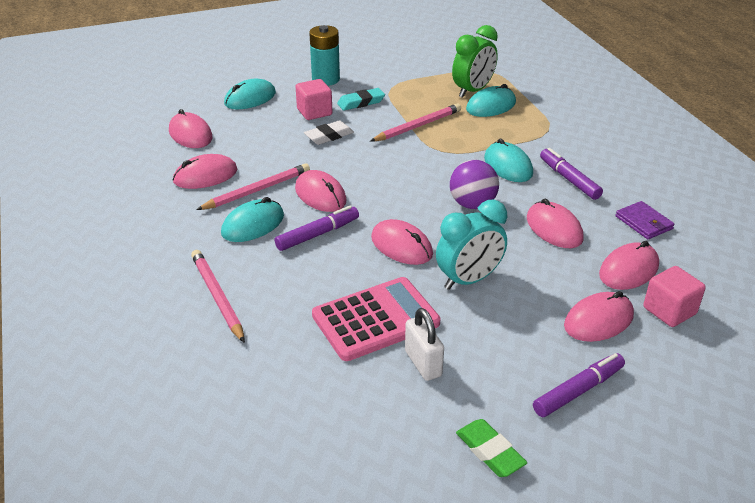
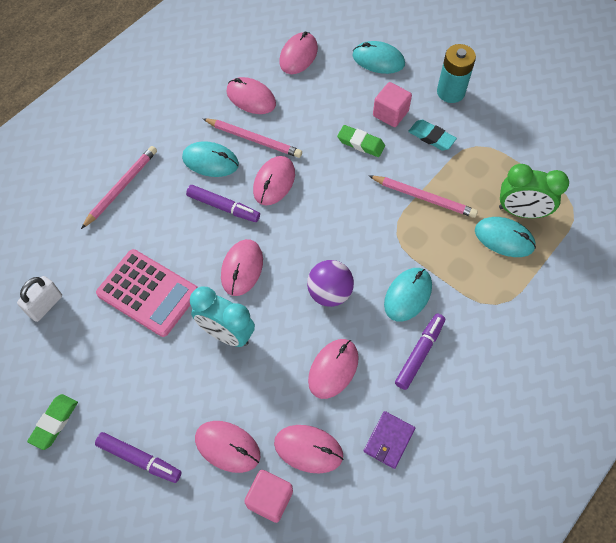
camera: 60 degrees right, 25 degrees up
(329, 136) = (361, 143): white eraser -> green eraser
(423, 363) = (118, 344): white padlock -> white padlock (45, 305)

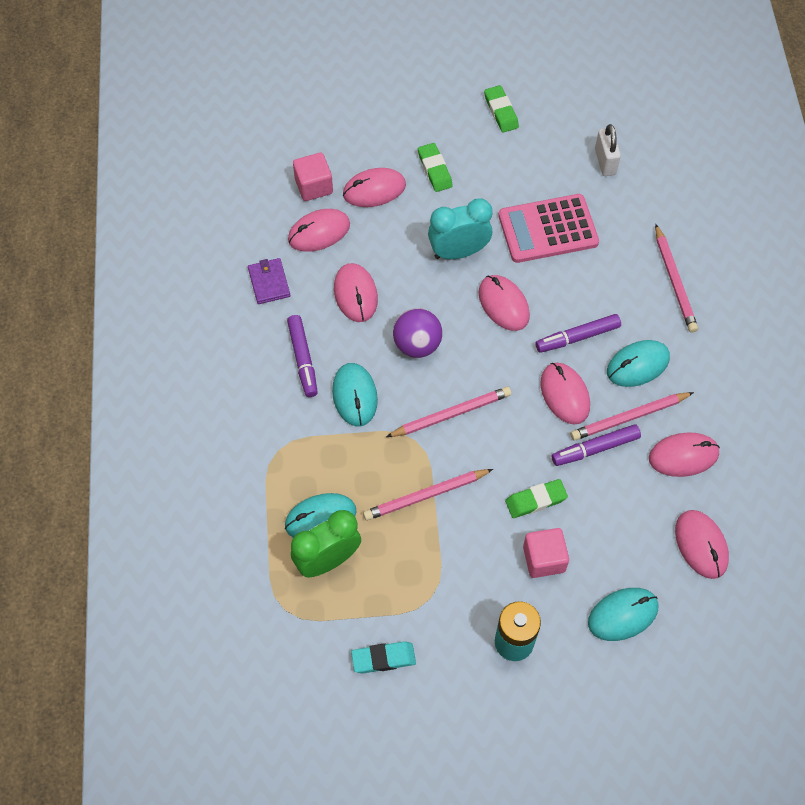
camera: 135 degrees right, 0 degrees up
(139, 459) = (422, 138): purple marker -> purple marker (595, 448)
(164, 419) = (435, 170): none -> green eraser
(356, 230) = (451, 414): none -> pink pencil
(431, 137) = (480, 568): turquoise eraser -> turquoise eraser (383, 658)

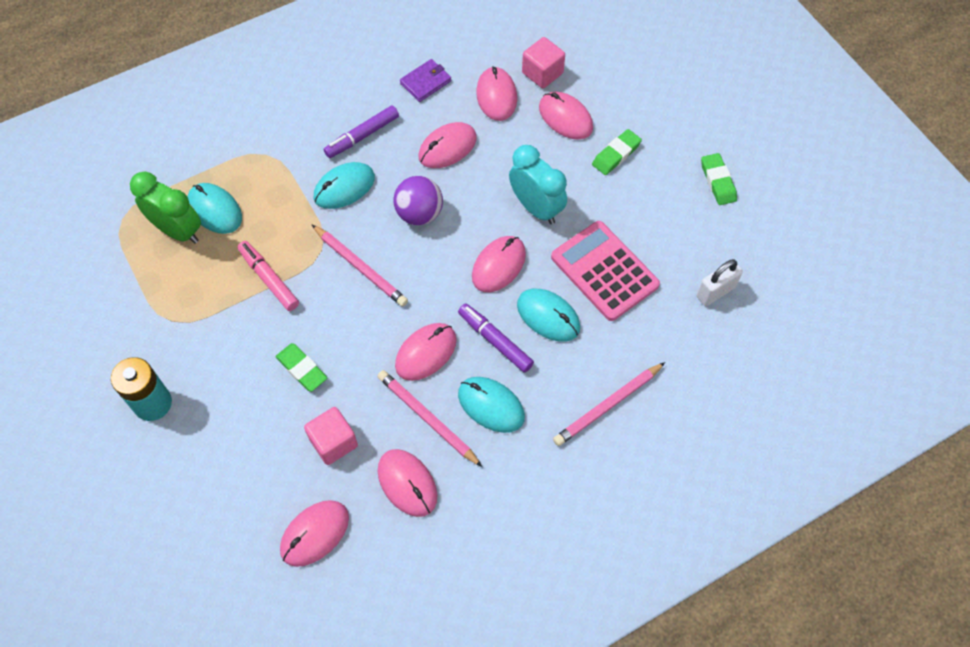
camera: 65 degrees right, 0 degrees up
(319, 232) = (496, 96): pink mouse -> pink mouse turned 45 degrees clockwise
(383, 658) = (102, 307): turquoise eraser -> none
(425, 496) = (269, 279): pink pencil -> pink marker
(501, 111) = (718, 181): green eraser -> green eraser turned 60 degrees counterclockwise
(544, 559) = (244, 398): pink cube -> pink cube (333, 442)
(595, 448) = (379, 400): purple marker -> none
(623, 615) = (212, 487): turquoise mouse -> turquoise mouse (548, 316)

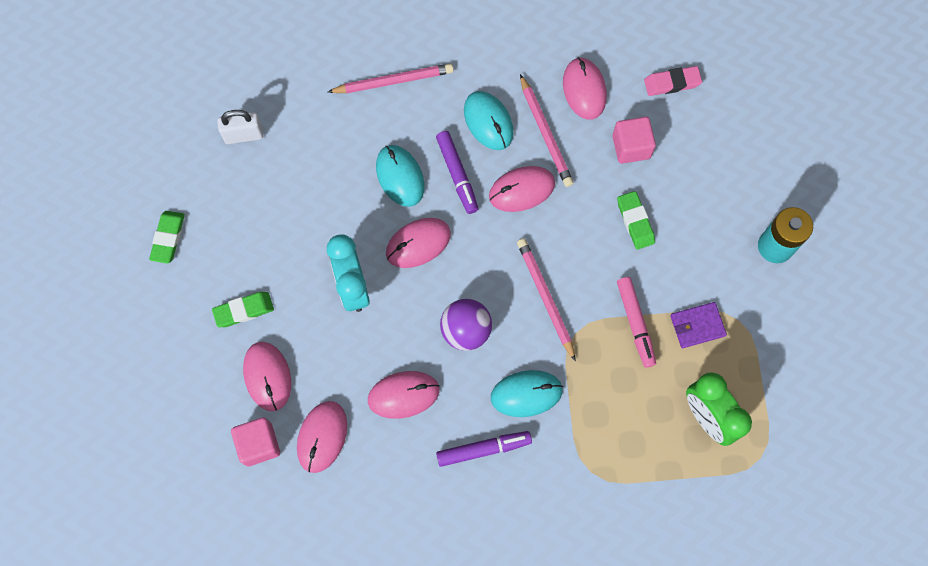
camera: 155 degrees left, 10 degrees up
(215, 210) = (664, 425): turquoise mouse -> none
(314, 533) = (672, 83): pink mouse -> pink eraser
(425, 82) = (387, 490): purple wallet -> purple wallet (697, 326)
(604, 271) = (327, 196): pink calculator -> none

